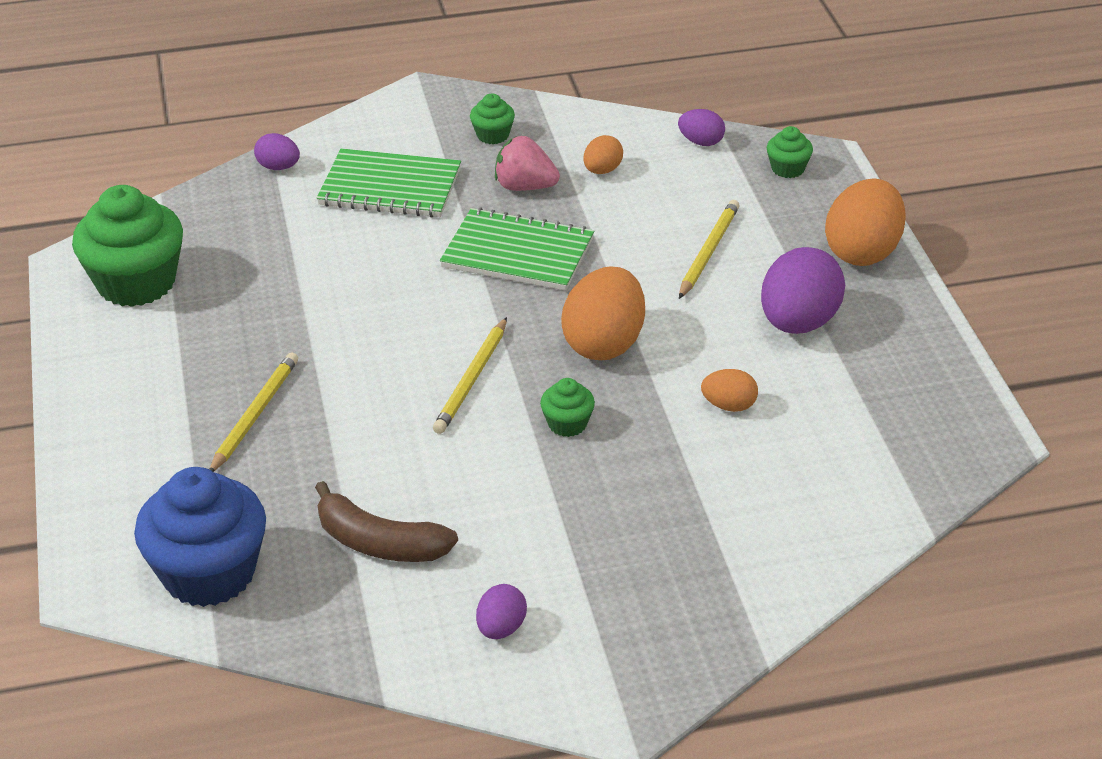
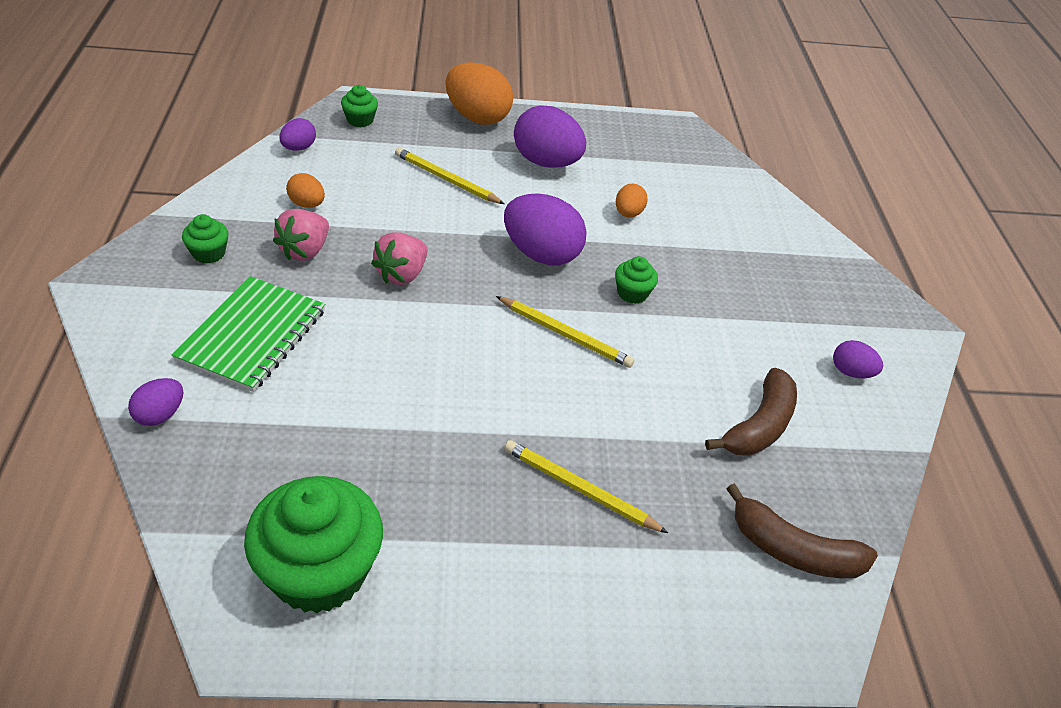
camera: 85 degrees left, 5 degrees up
(209, 573) = (793, 550): blue cupcake -> brown banana
(518, 253) = (401, 275): green notebook -> pink strawberry
(604, 344) = (541, 254): orange egg -> purple egg

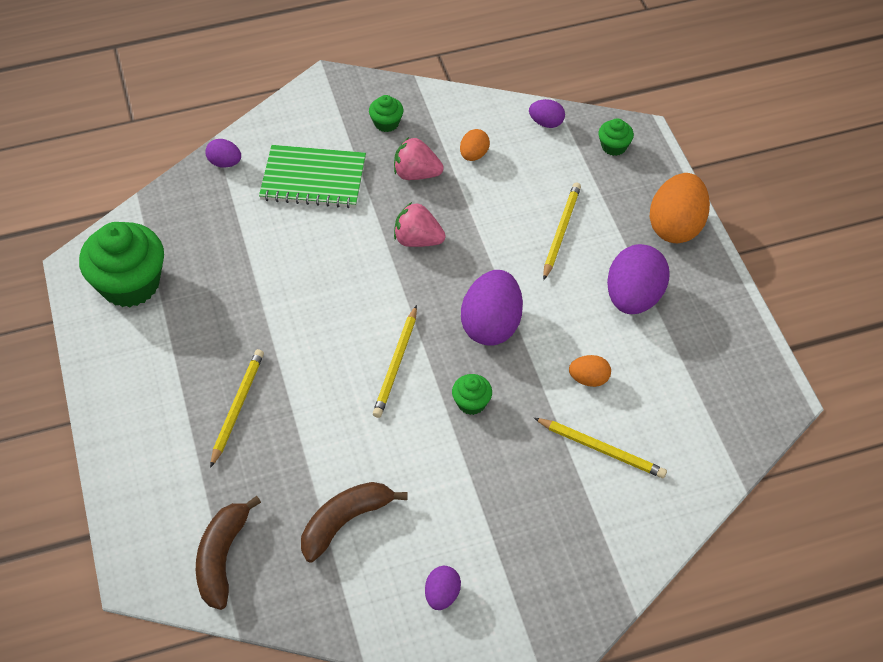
camera: 80 degrees right, 10 degrees up
(706, 228) = (601, 449): none -> yellow pencil
(759, 425) = (345, 522): brown banana -> brown banana turned 120 degrees clockwise

